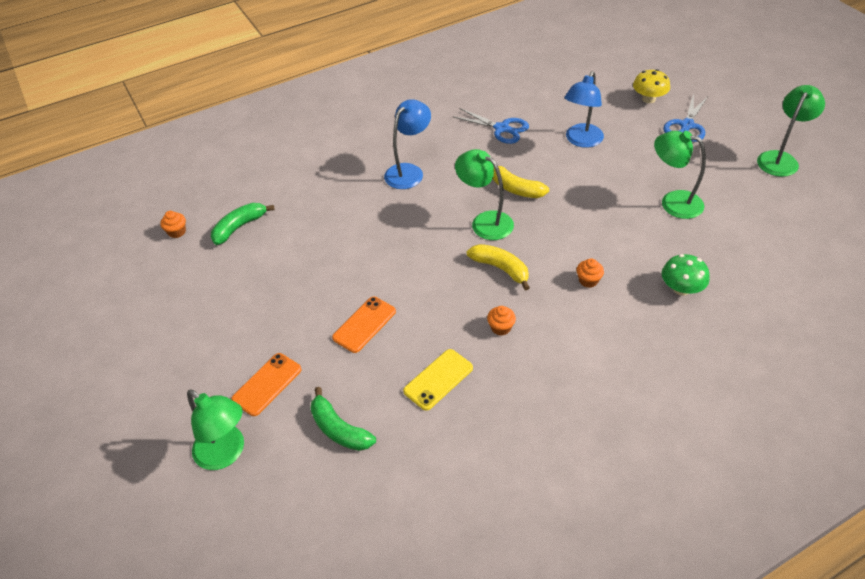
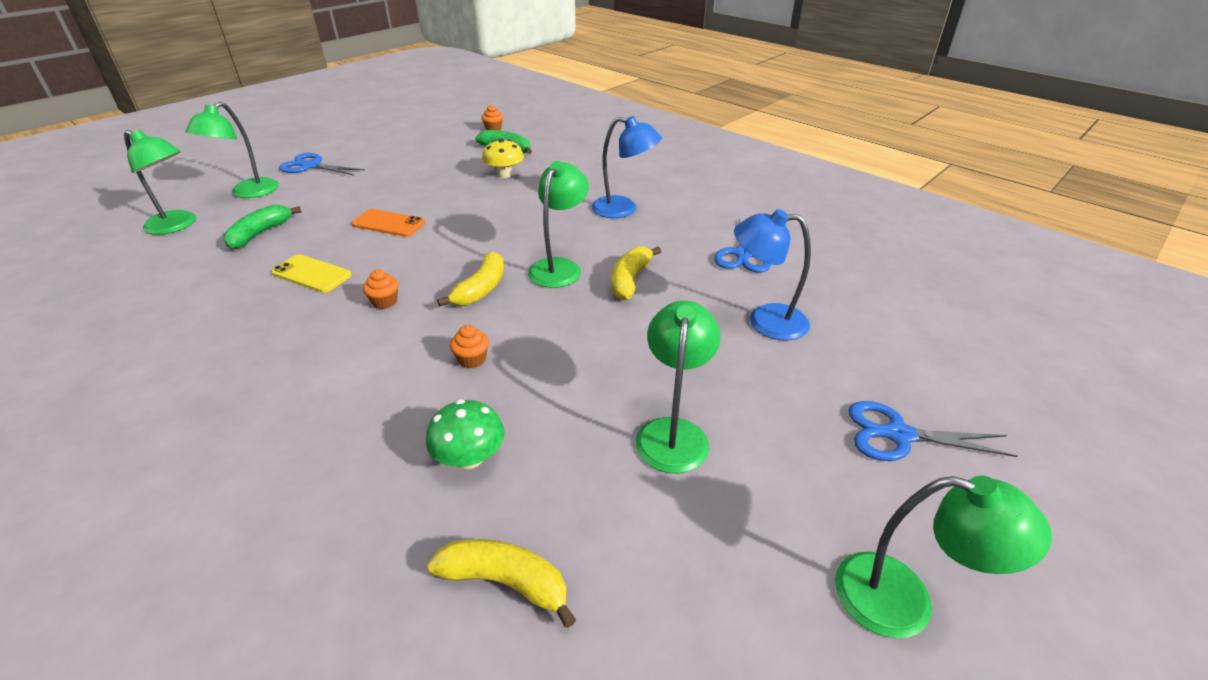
camera: 70 degrees right, 10 degrees down
(182, 396) = (311, 166): none -> blue scissors
(267, 384) = (319, 194): orange phone -> none
(282, 513) = (177, 225): none -> green lamp
(648, 99) = (934, 380): yellow mushroom -> yellow mushroom (504, 174)
(767, 281) = (506, 582): none -> yellow banana

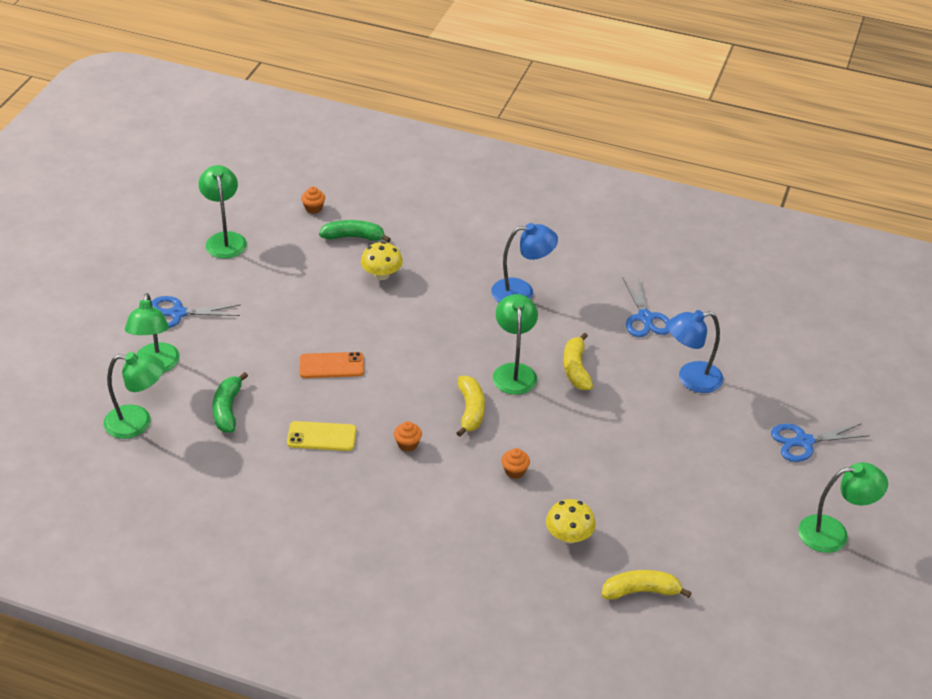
camera: 25 degrees left, 5 degrees up
(469, 457) = (569, 536): green mushroom -> yellow mushroom
(673, 432) = (677, 481): green lamp -> green lamp (225, 239)

